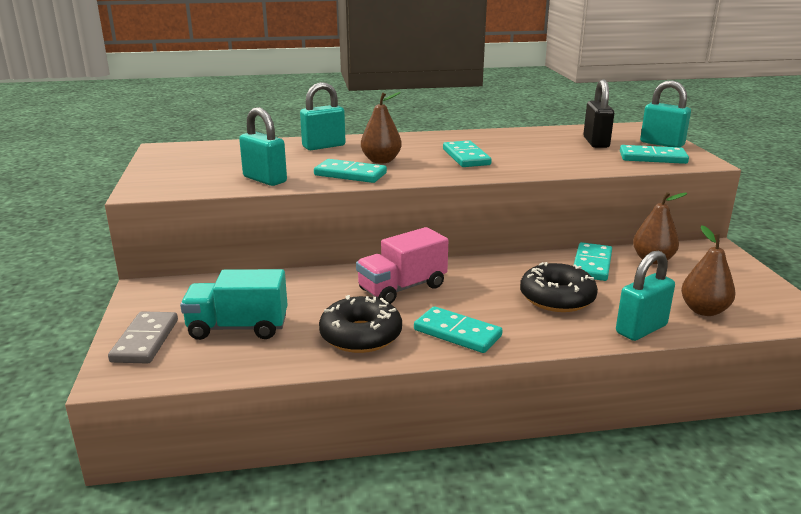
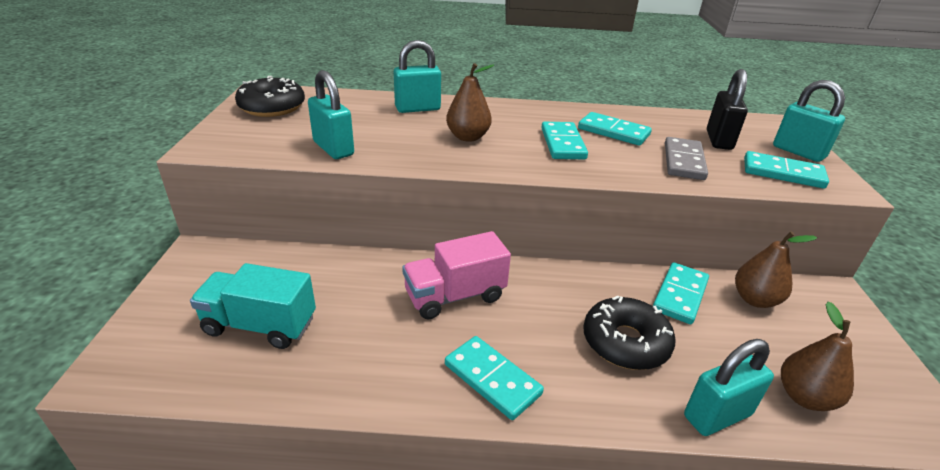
camera: 10 degrees right, 10 degrees up
(145, 340) = (160, 327): grey domino -> grey domino (683, 161)
(350, 174) = (426, 153): turquoise domino -> turquoise domino (613, 132)
(361, 335) = (383, 362): black donut -> black donut (272, 107)

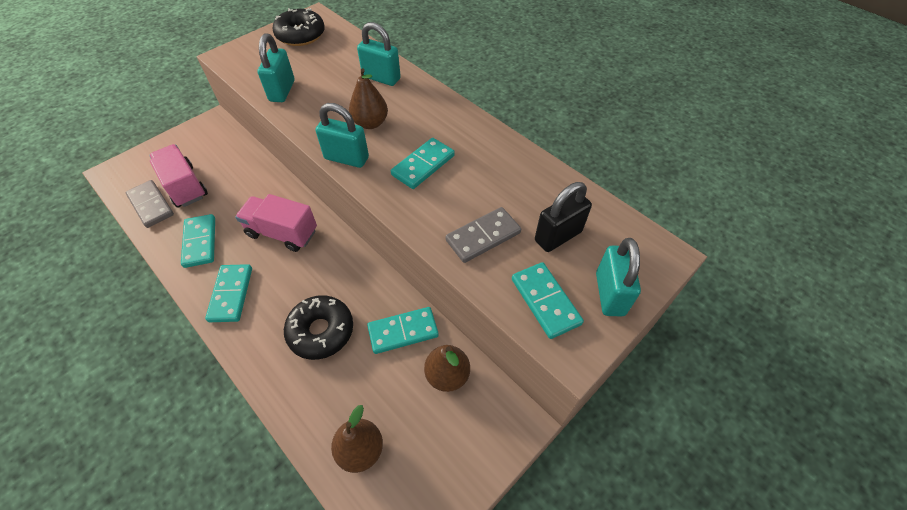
camera: 45 degrees right, 20 degrees up
(237, 370) = (151, 205): none -> grey domino
(260, 325) = (185, 186): turquoise truck -> pink truck
(613, 132) = (482, 176): turquoise domino -> turquoise domino (200, 242)
(717, 415) = (297, 410): turquoise padlock -> turquoise padlock (346, 158)

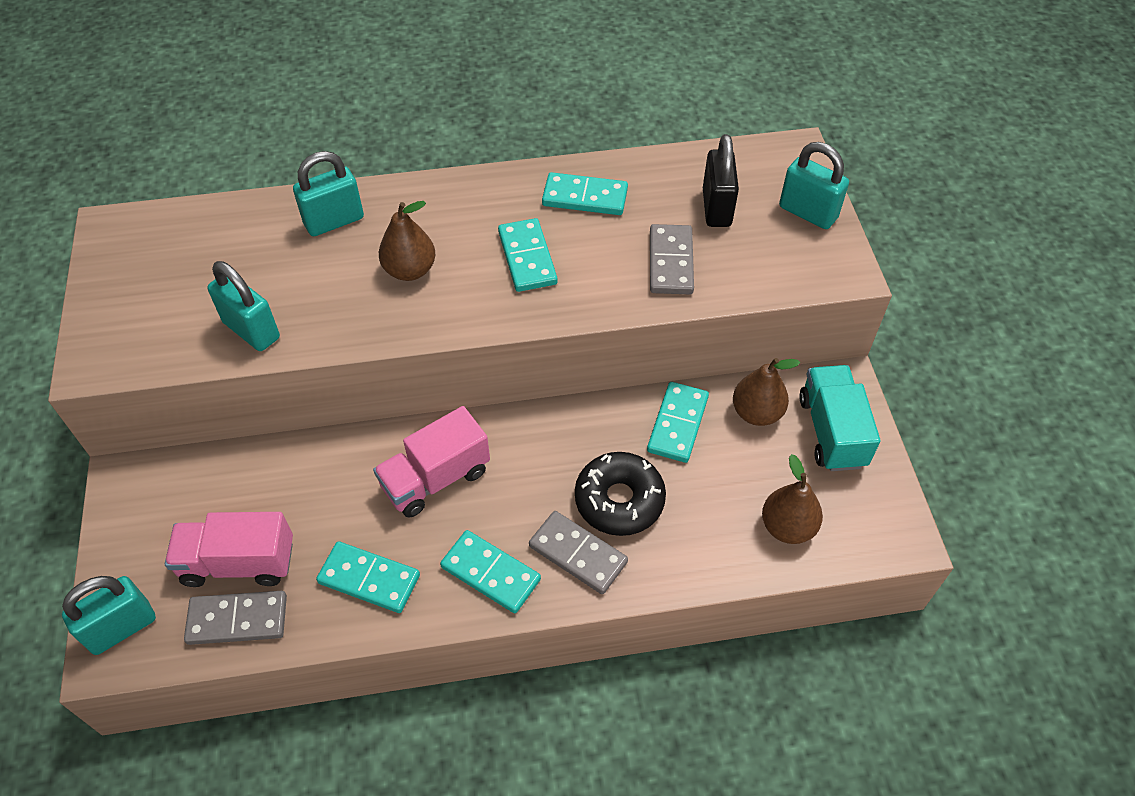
camera: 55 degrees left, 0 degrees up
(267, 331) = (577, 554): none -> grey domino
(300, 35) = (142, 260): black donut -> none
(346, 158) = (450, 320): turquoise padlock -> turquoise padlock (121, 628)
(467, 436) = (831, 431): none -> turquoise truck
(545, 301) = (782, 260): turquoise domino -> turquoise domino (585, 197)

